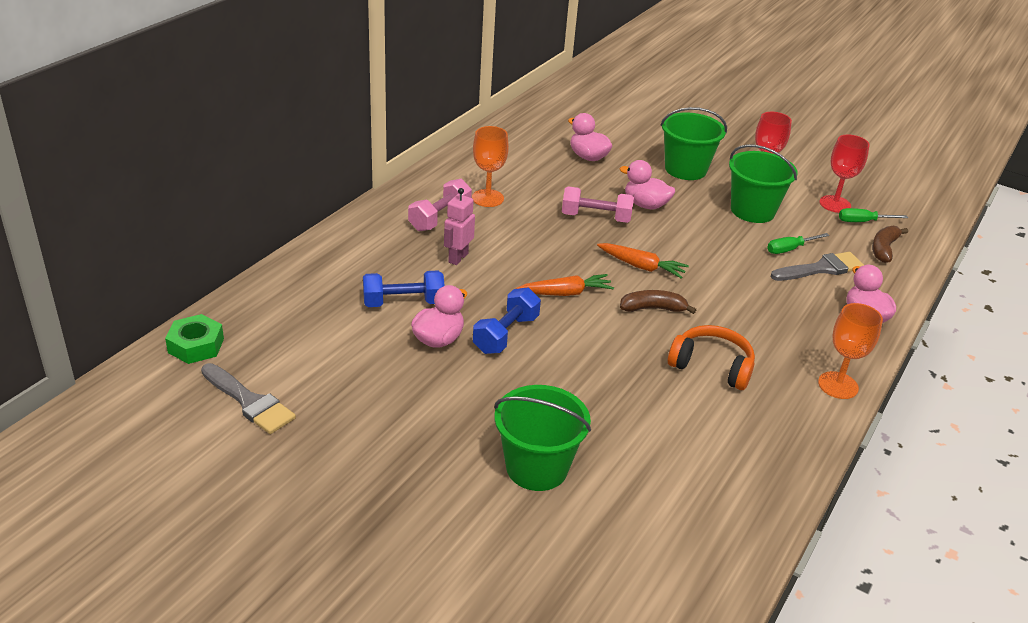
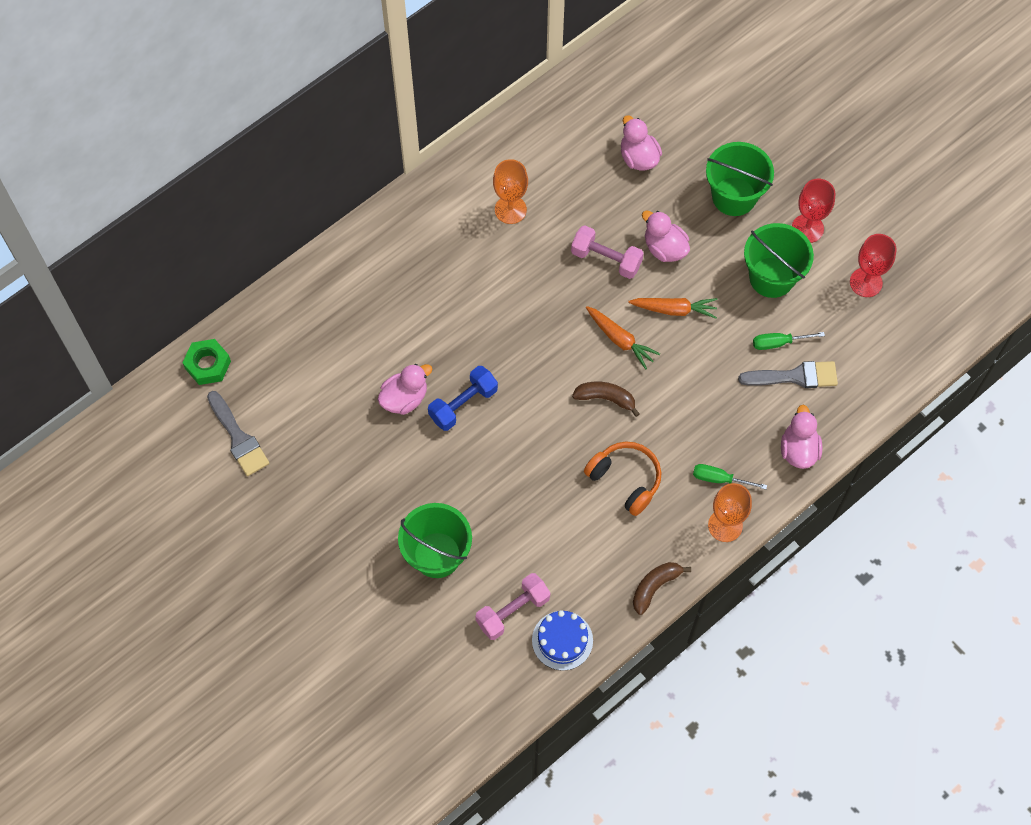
camera: 20 degrees right, 30 degrees up
(403, 303) = (388, 346): blue dumbbell -> none
(440, 218) = (454, 232): pink dumbbell -> pink dumbbell (513, 611)
(458, 258) = (453, 294): pink robot -> none
(565, 293) = (534, 362): orange carrot -> orange carrot (674, 309)
(730, 522) = (562, 640): none -> blue cake
(863, 222) = (879, 315): green screwdriver -> green screwdriver (719, 479)
(883, 249) = (876, 361): brown banana -> brown banana (655, 587)

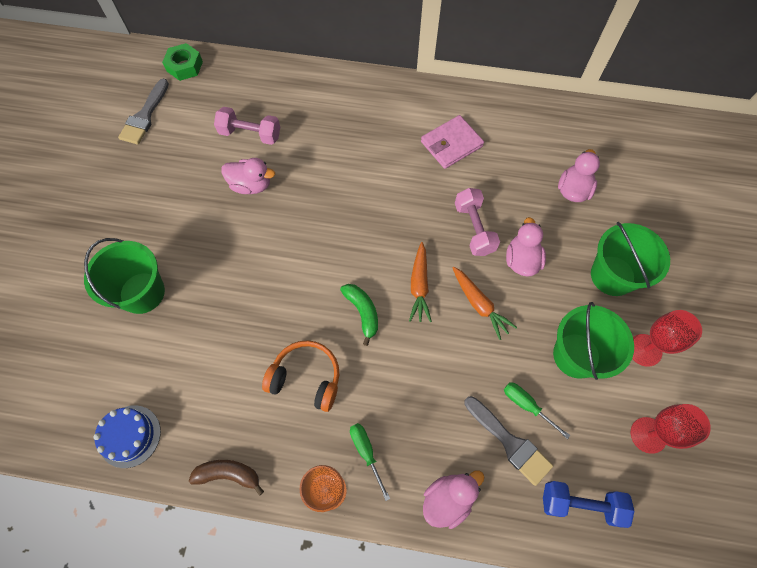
camera: 50 degrees right, 0 degrees up
(463, 404) = (277, 223): blue dumbbell -> blue dumbbell (580, 504)
(510, 210) = (451, 144): orange goblet -> pink wallet
(513, 611) = (131, 379): pink dumbbell -> pink dumbbell (250, 134)
(605, 398) = (362, 312): brown banana -> green banana
(625, 479) = (306, 378): orange headphones -> orange headphones turned 75 degrees counterclockwise

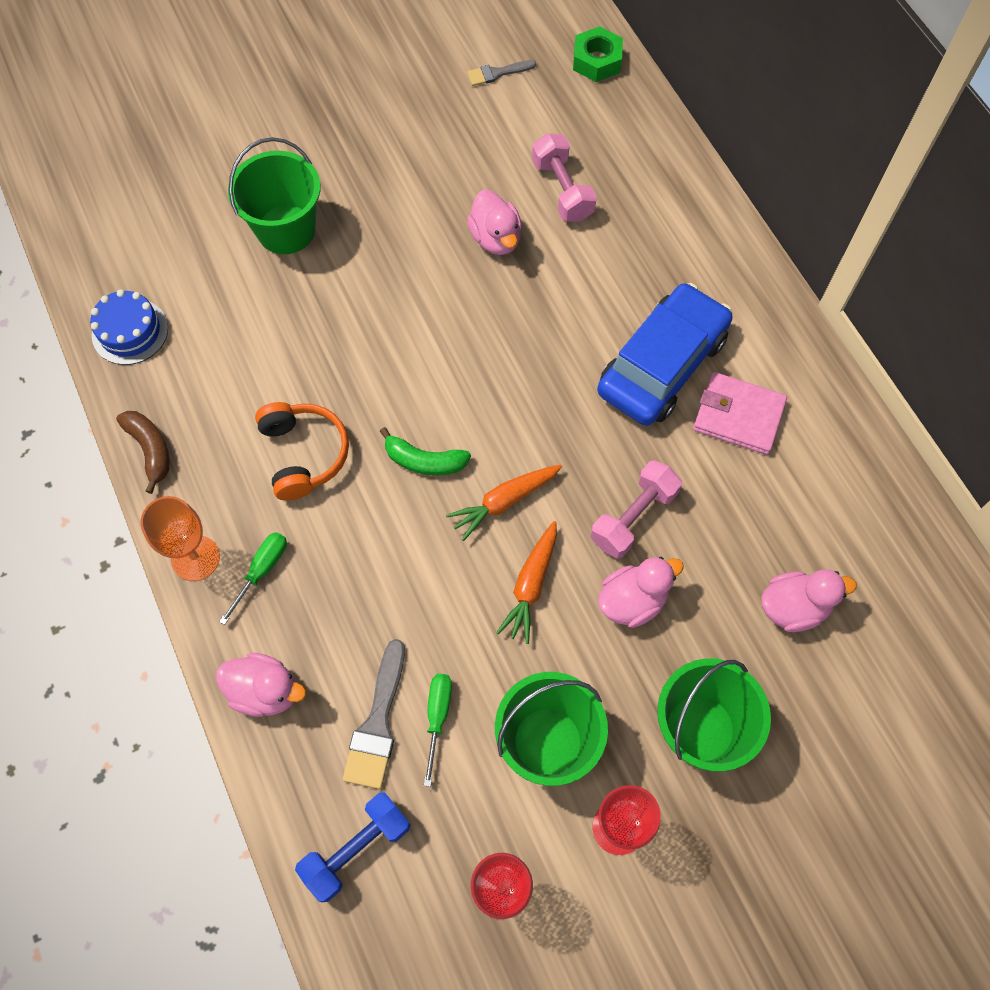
camera: 55 degrees right, 0 degrees up
(145, 116) = (497, 73): grey brush -> grey brush, size x0.60
(362, 312) = (424, 461): green banana -> green banana turned 75 degrees clockwise
(396, 158) = (662, 365): none -> blue car
(580, 504) = (356, 849): blue dumbbell -> blue dumbbell turned 75 degrees clockwise

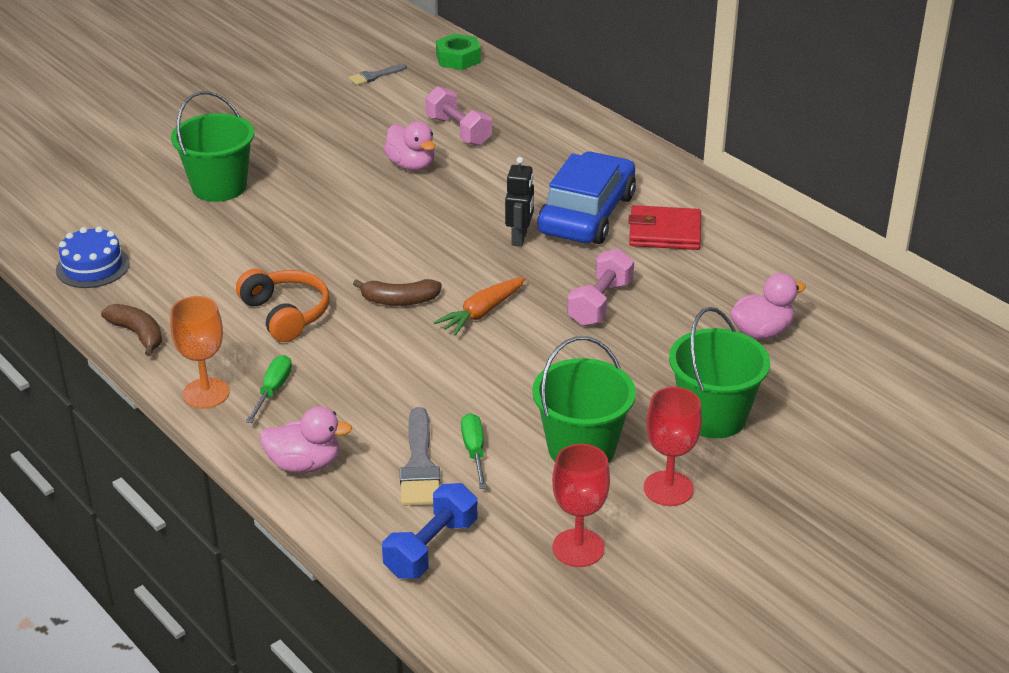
camera: 15 degrees left, 30 degrees down
(424, 461) = (399, 300): green banana -> brown banana
(531, 585) = (526, 358): orange carrot -> none
(578, 389) = (519, 238): none -> black robot
(632, 601) = (621, 351): pink duck -> none
(738, 416) = (664, 232): pink wallet -> red wallet

